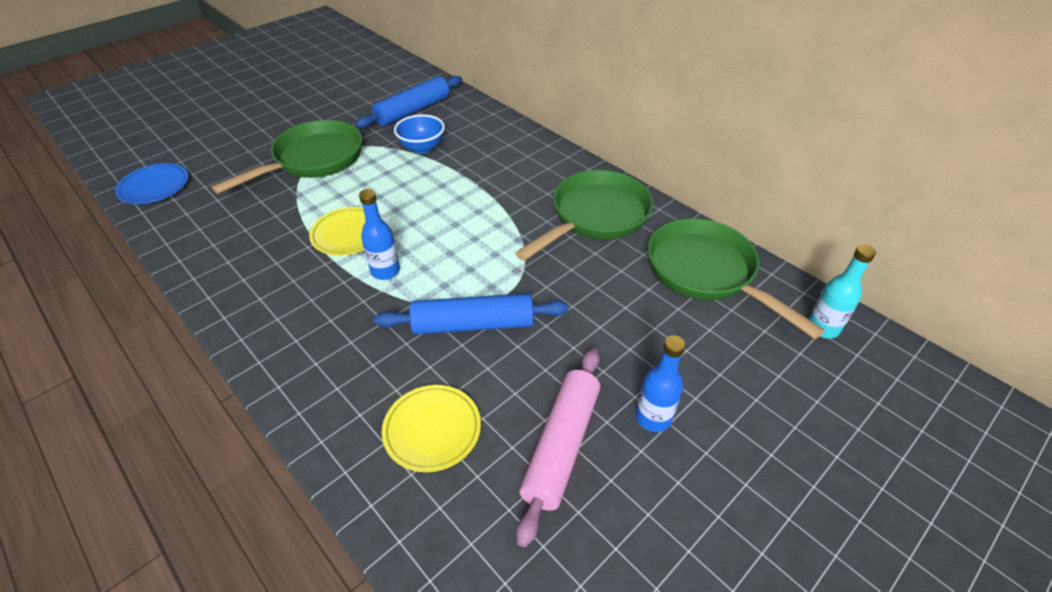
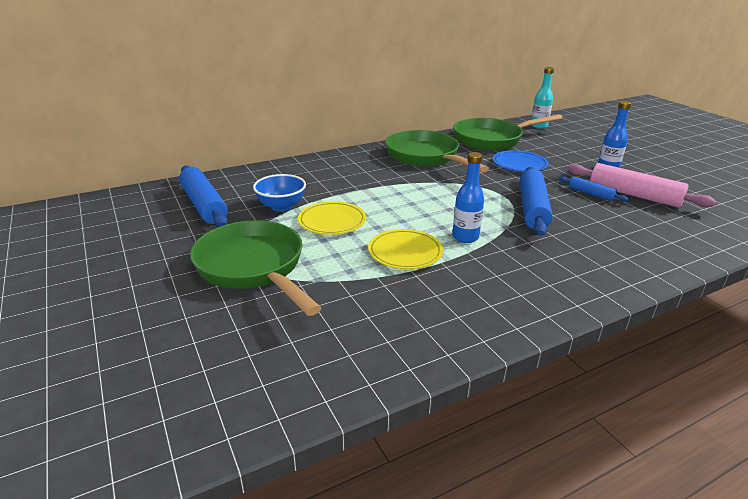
camera: 75 degrees left, 15 degrees down
(154, 187) = (213, 410): blue plate -> blue plate (519, 164)
(432, 429) = (633, 232): yellow plate -> yellow plate (332, 221)
(544, 389) = (591, 194): none -> blue rolling pin

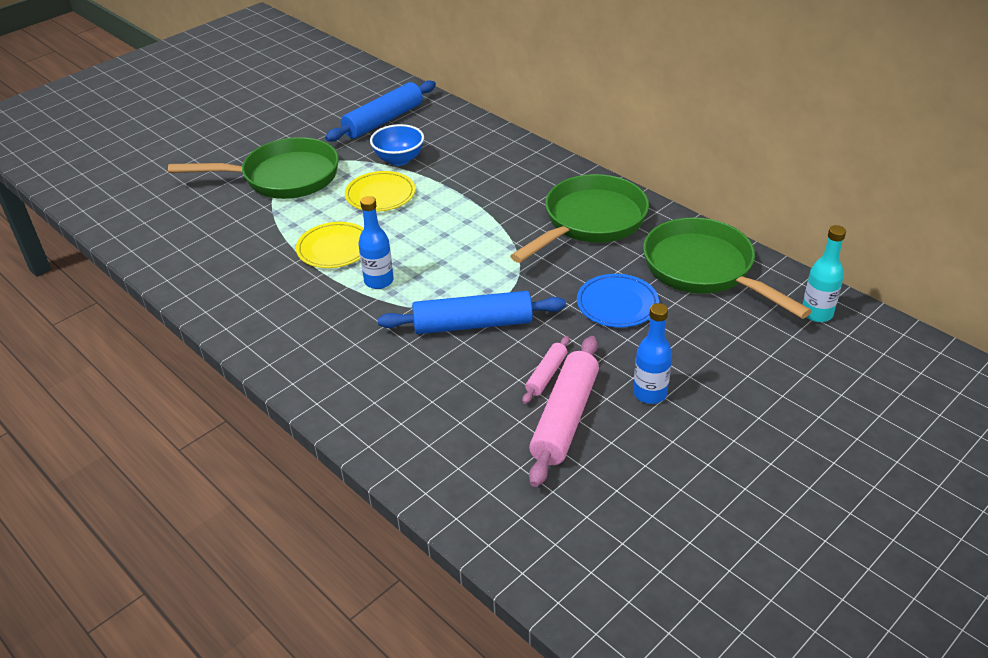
camera: 75 degrees right, 10 degrees up
(253, 268) = (283, 177): green pan -> green pan turned 45 degrees clockwise
(591, 194) = (546, 375): blue rolling pin -> pink rolling pin

